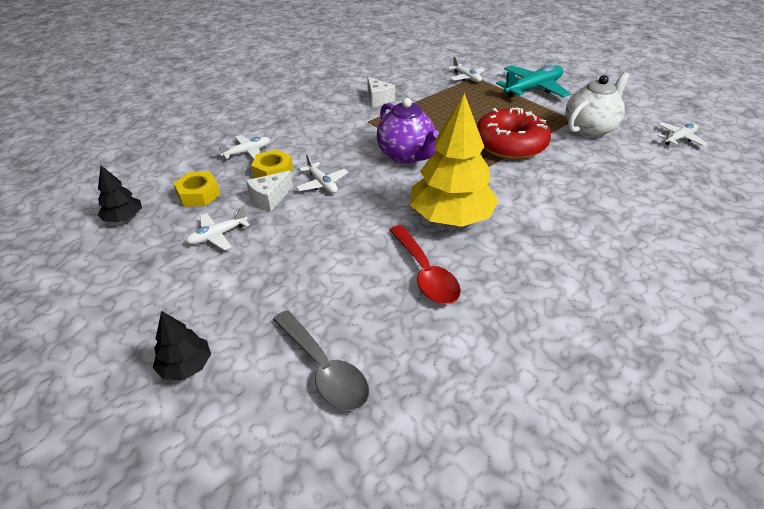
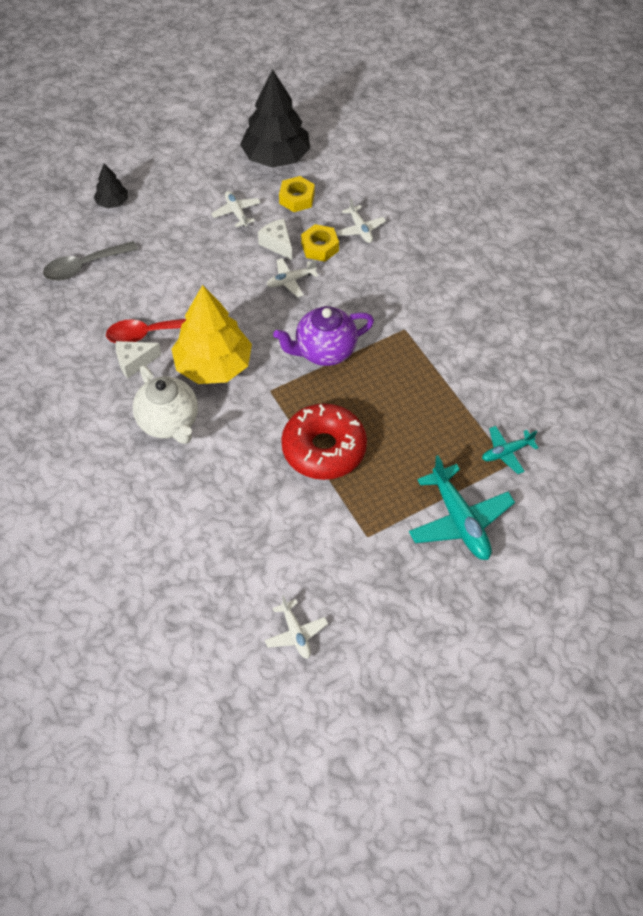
camera: 100 degrees right, 15 degrees up
(124, 218) = (276, 157): black tree -> black tree, size x2.08
(378, 99) = (456, 346): white cheese -> white cheese (134, 362)
(466, 78) = (506, 452): white plane -> turquoise plane
(589, 129) = (339, 543): white teapot -> white teapot (169, 423)

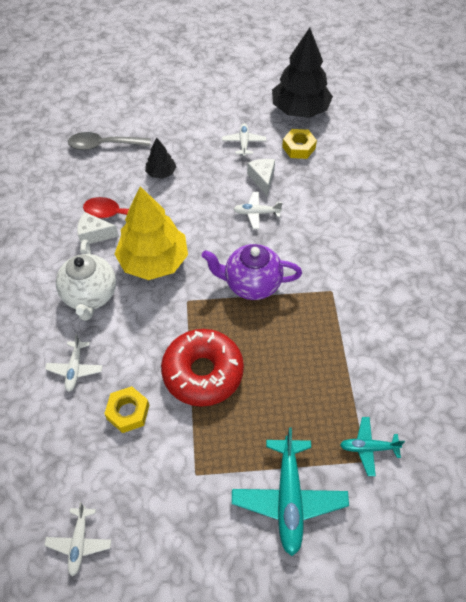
camera: 25 degrees right, 0 degrees up
(112, 202) = (154, 104): black tree -> black tree (161, 173)
(320, 247) = (296, 193): yellow nut -> yellow nut (128, 412)
(360, 229) = (338, 190): white plane -> white plane (75, 369)

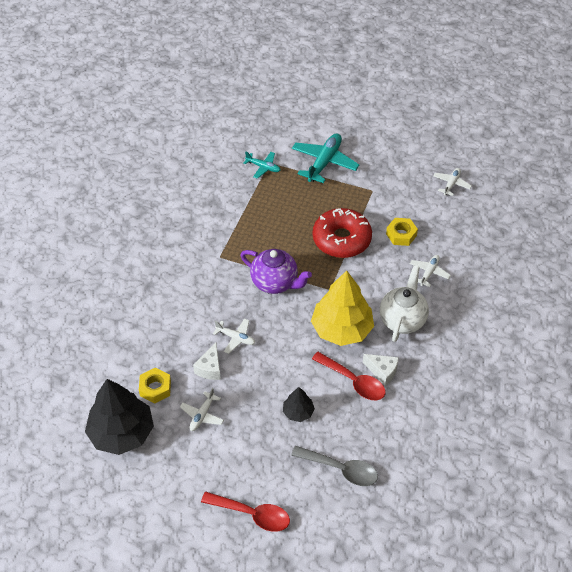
camera: 155 degrees left, 5 degrees down
(161, 96) = (252, 514): none -> red spoon

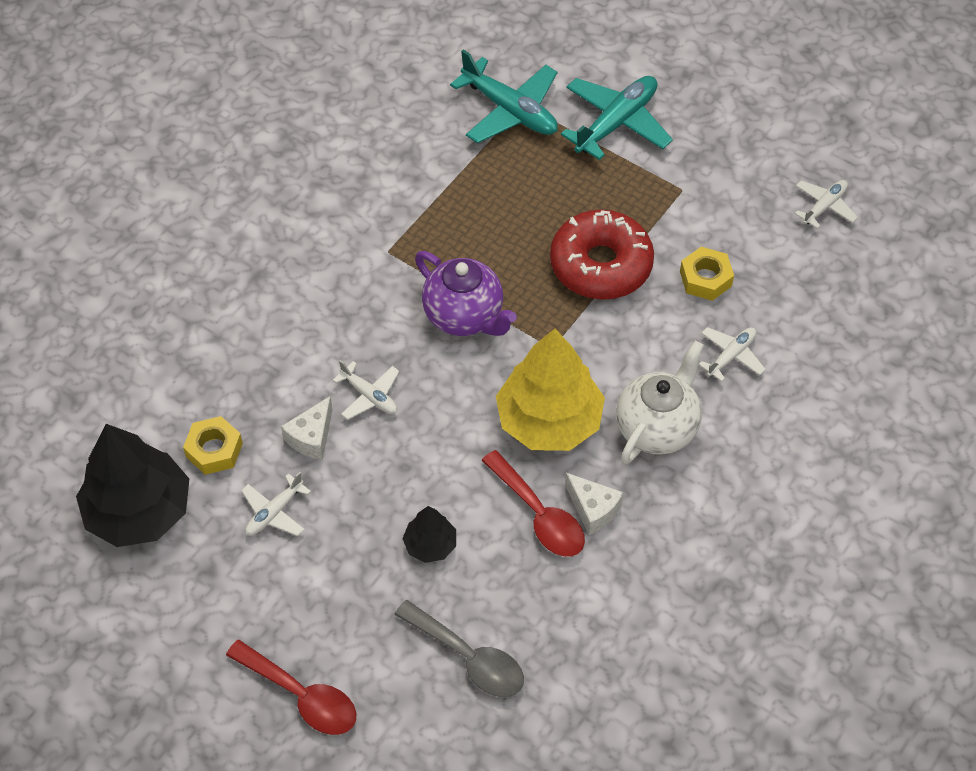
camera: 15 degrees right, 5 degrees up
(263, 167) = (510, 110): turquoise plane -> turquoise plane, size x1.82

